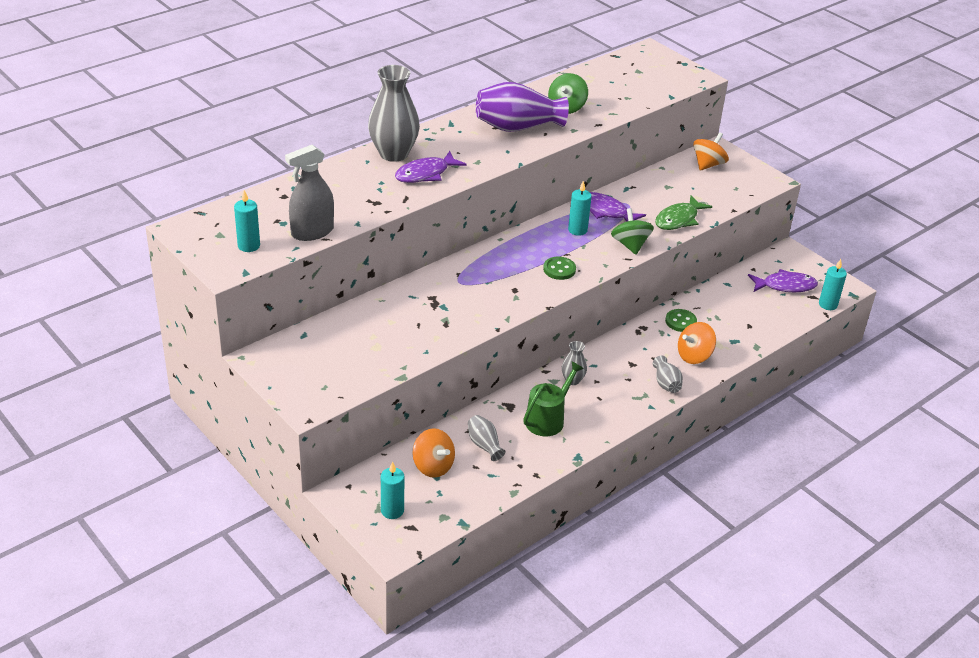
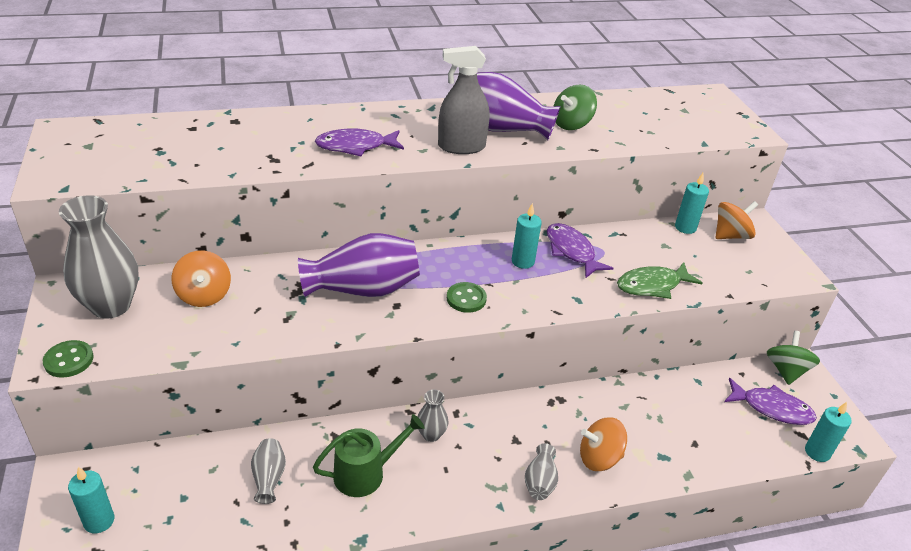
camera: 25 degrees right, 0 degrees up
(249, 246) = (101, 164): turquoise candle -> turquoise candle (685, 227)
(312, 232) = (177, 169): grey spray bottle -> grey spray bottle (461, 147)
(393, 154) = (343, 119): grey vase -> grey vase (111, 306)
(433, 466) = (192, 481): orange spinning top -> orange spinning top (204, 295)
(481, 286) = (363, 289): none -> purple vase
(630, 245) = (572, 297): green spinning top -> green spinning top (786, 371)
(680, 321) = (610, 408): green button -> green button (69, 360)

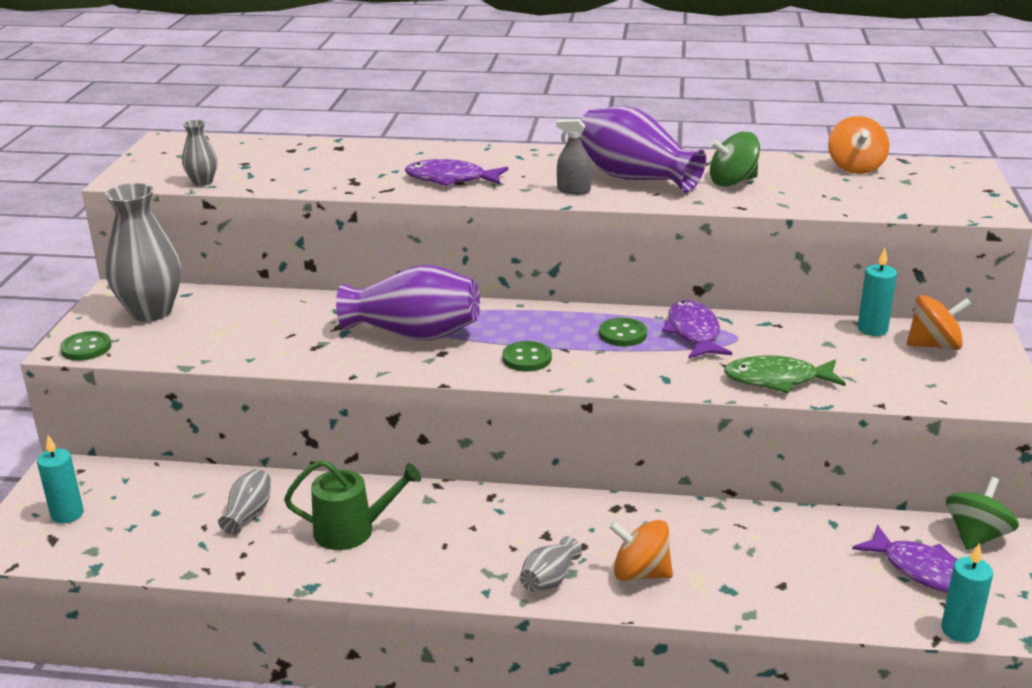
camera: 25 degrees right, 10 degrees down
(204, 295) = (245, 316): orange spinning top -> orange spinning top (855, 167)
(431, 434) = (448, 511): grey vase -> grey vase (202, 182)
(461, 147) = (573, 190): grey spray bottle -> grey spray bottle, size x0.58
(523, 261) = (622, 334): turquoise candle -> green button

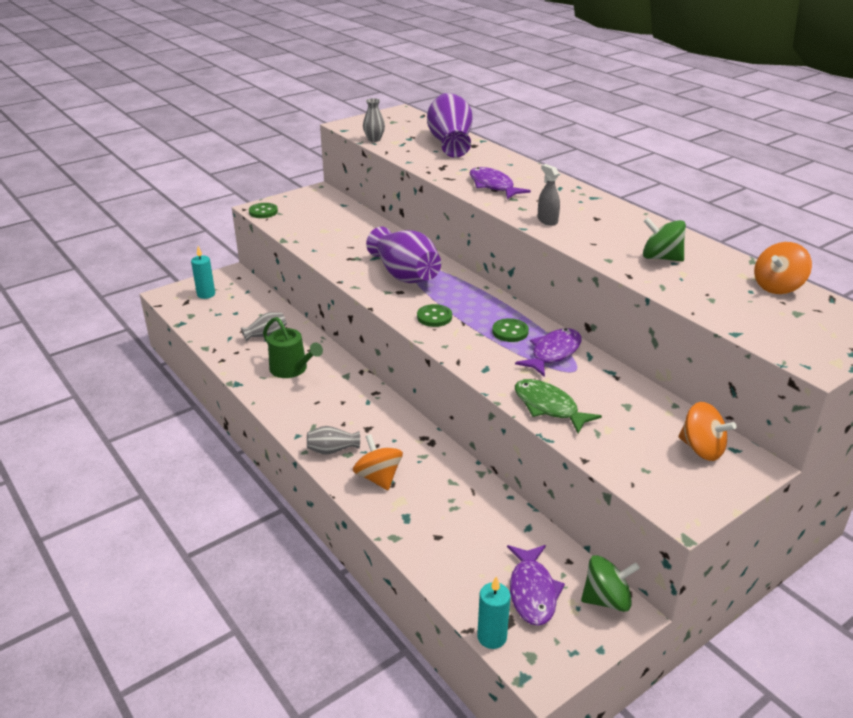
camera: 45 degrees right, 5 degrees up
(151, 312) = (315, 207): grey vase -> none
(634, 178) = (600, 229): purple vase -> purple vase (450, 143)
(872, 329) = (677, 414): turquoise candle -> none

